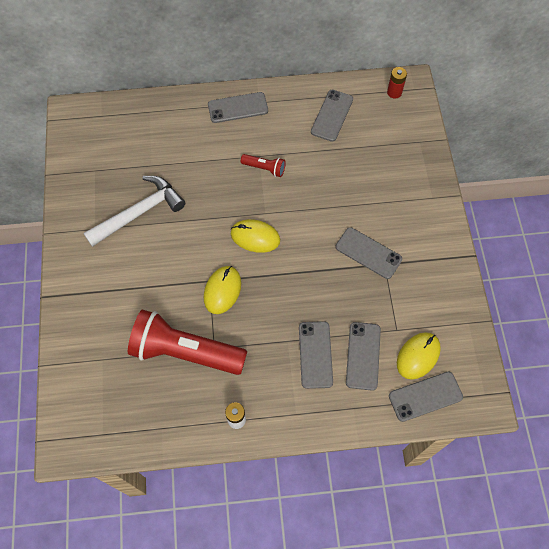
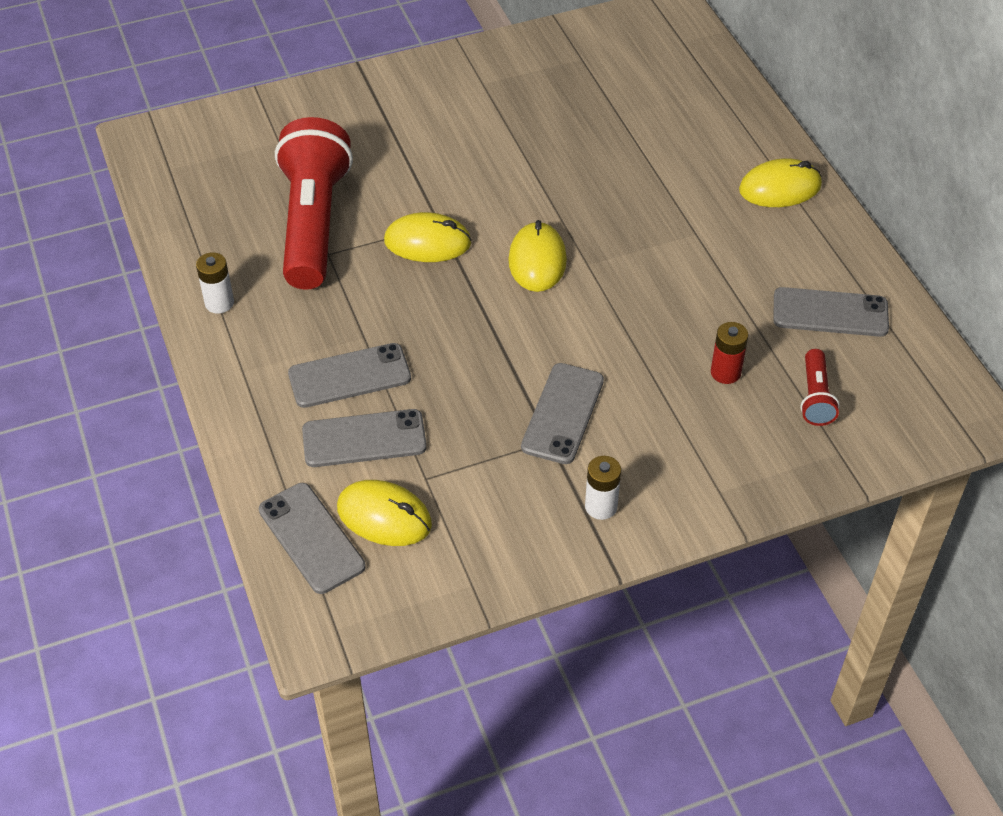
camera: 75 degrees right, 15 degrees down
(139, 212) = (529, 121): white hammer -> none
(238, 108) = (780, 188): grey phone -> yellow mouse
(264, 168) = (674, 246): red flashlight -> red flashlight (815, 397)
(394, 92) = (935, 395): red battery -> red battery (725, 372)
(431, 251) = (601, 506): none -> white battery

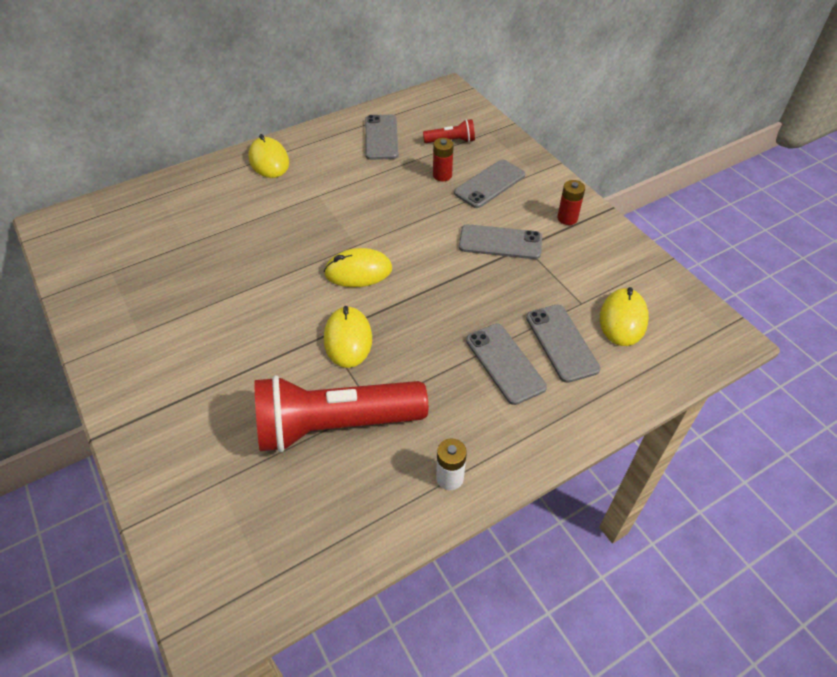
camera: 100 degrees left, 0 degrees up
(311, 538) = (660, 356): grey phone -> grey phone (490, 184)
(601, 506) = (567, 218): white battery -> red battery

